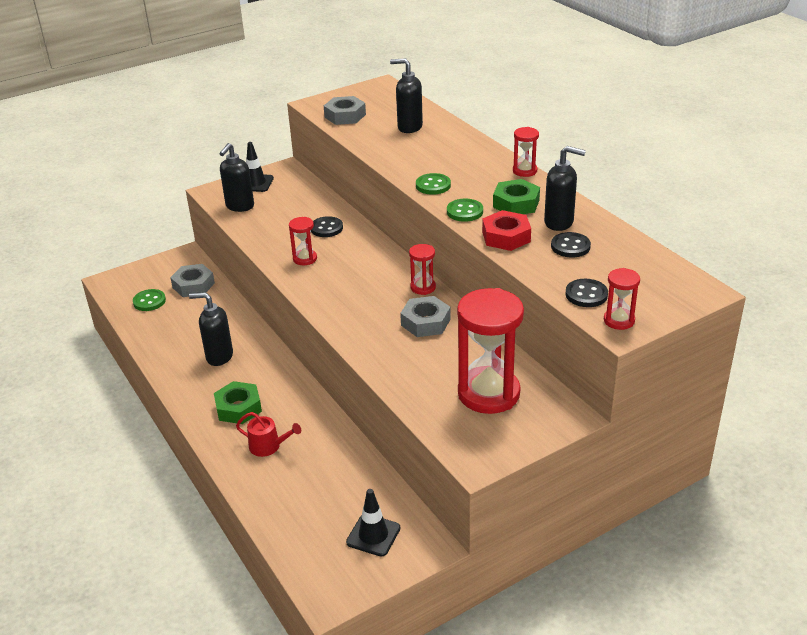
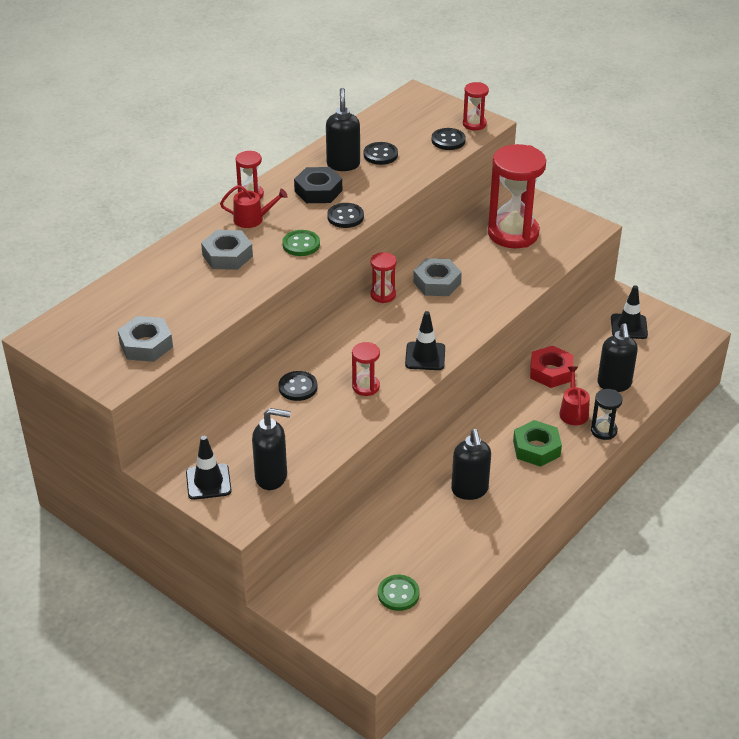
camera: 110 degrees left, 5 degrees up
(193, 285) = (350, 564): grey nut -> grey nut (227, 255)
(230, 460) = (603, 431): none -> black hourglass
(322, 295) = (425, 356): none -> black traffic cone
(409, 127) = (167, 287): black soap dispenser -> black soap dispenser (614, 384)
(465, 212) = (345, 217): green button -> black button
(484, 168) = (252, 219): none -> red watering can
(506, 237) = (380, 188): red nut -> red nut (551, 372)
(516, 203) = (318, 191): green nut -> black nut

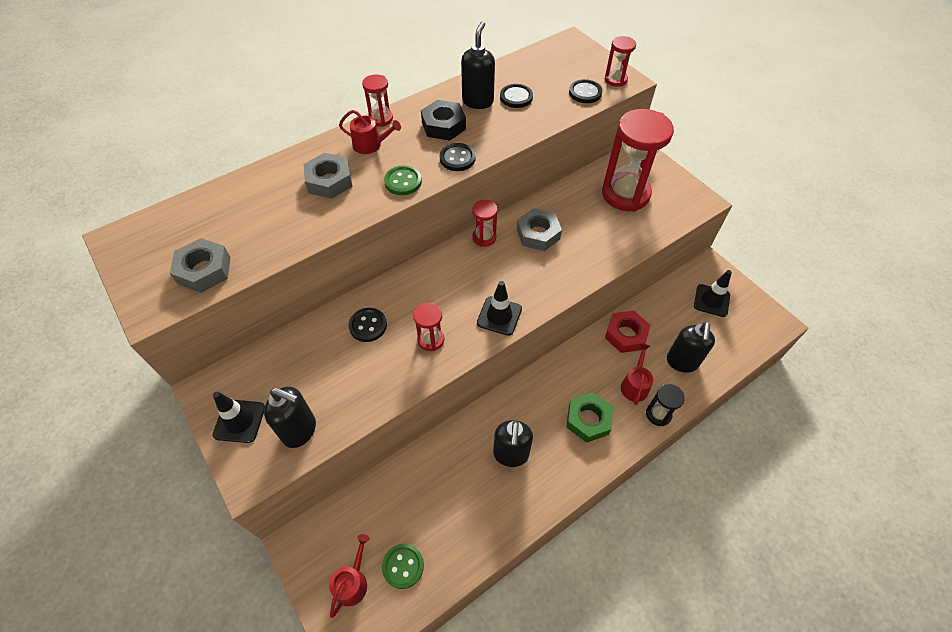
camera: 15 degrees right, 15 degrees up
(354, 615) = (352, 582): none -> red watering can

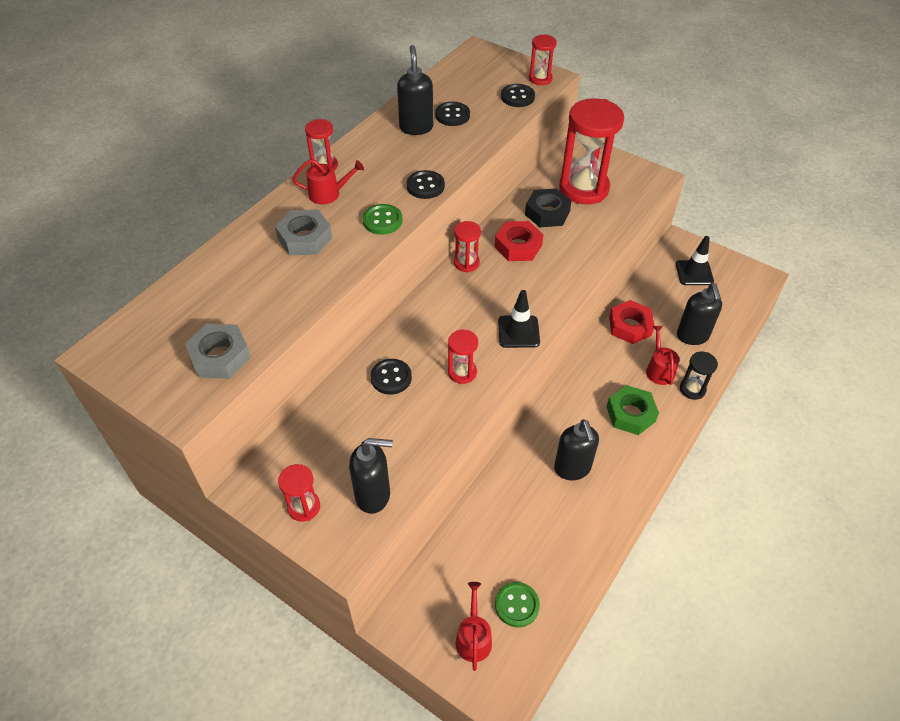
camera: 20 degrees left, 5 degrees down
(239, 421) = (304, 507): black traffic cone -> red hourglass
(443, 125) = (394, 158): black nut -> black nut (547, 213)
(538, 234) = (518, 246): grey nut -> red nut

